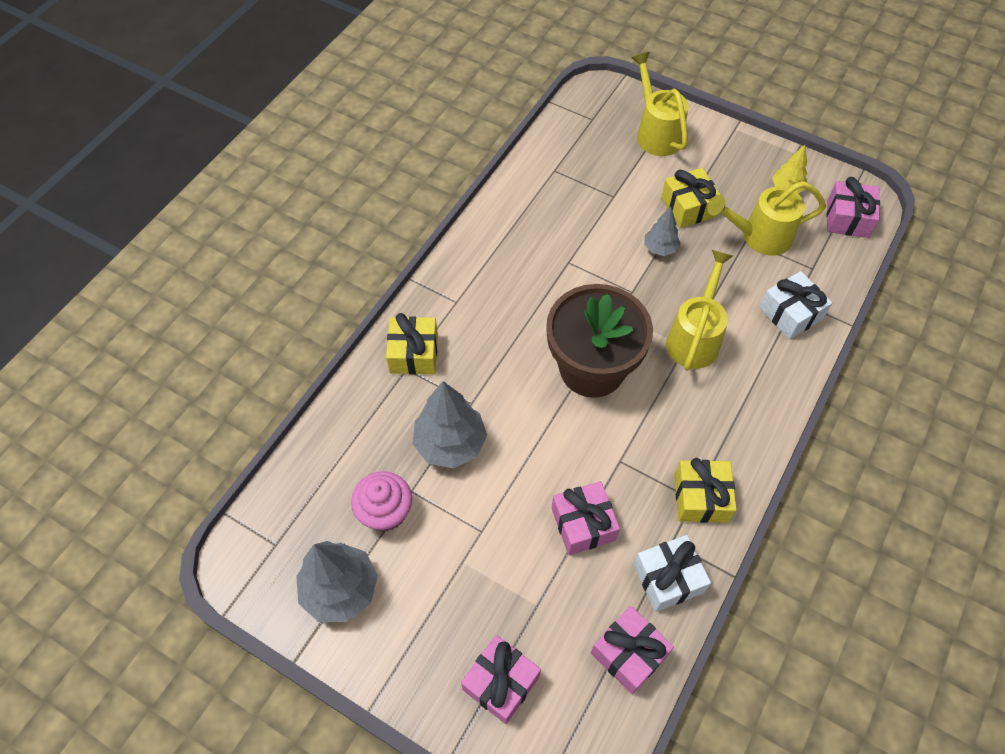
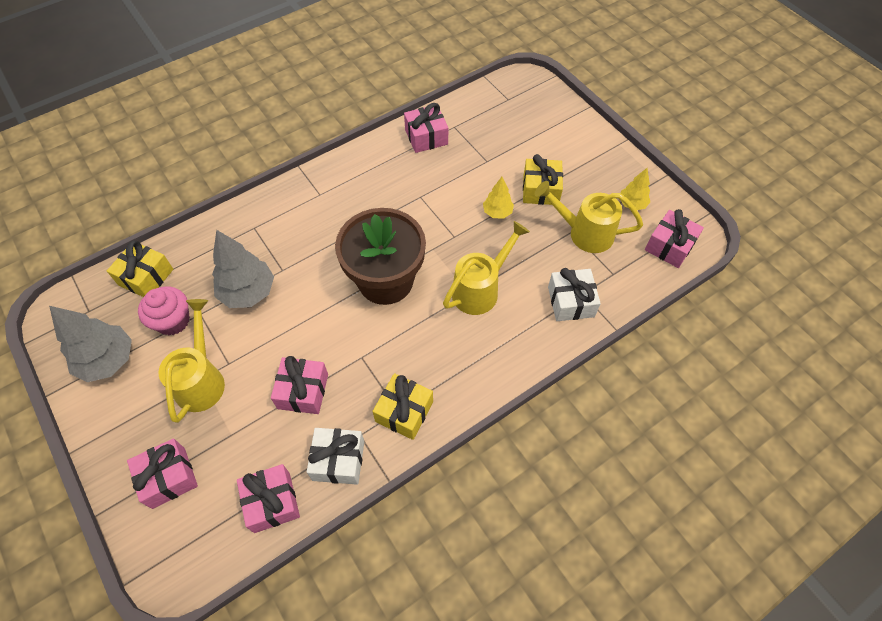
camera: 25 degrees right, 0 degrees up
(414, 353) = (265, 219): yellow gift -> yellow gift (146, 277)
(532, 193) = (426, 137): none -> pink gift
(656, 133) = (551, 126): yellow watering can -> yellow watering can (201, 380)
(660, 248) = (497, 212): grey tree -> yellow tree

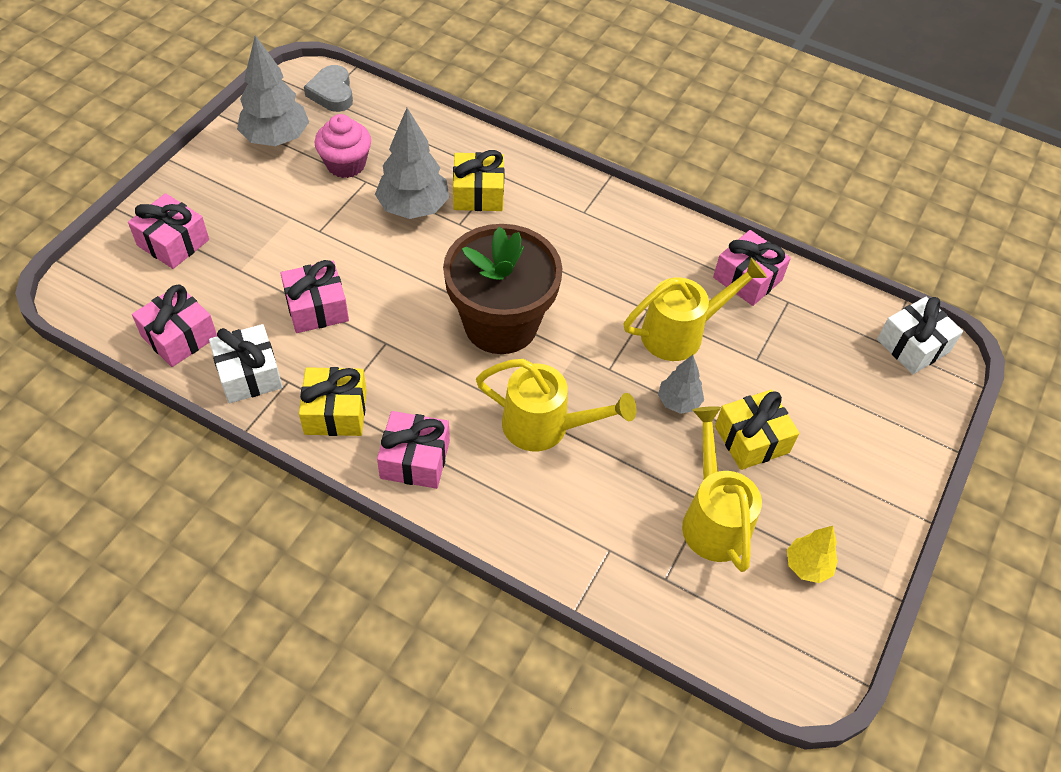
camera: 60 degrees right, 5 degrees down
(88, 303) = (332, 93): none -> grey heart
(146, 277) = (385, 120): yellow gift -> yellow gift (478, 193)
(201, 380) = (289, 218): yellow watering can -> yellow watering can (680, 333)
(497, 212) = (678, 402): yellow tree -> grey tree
(571, 302) = (587, 539): white gift -> white gift (913, 346)
(669, 246) = (763, 642): pink gift -> pink gift (415, 459)

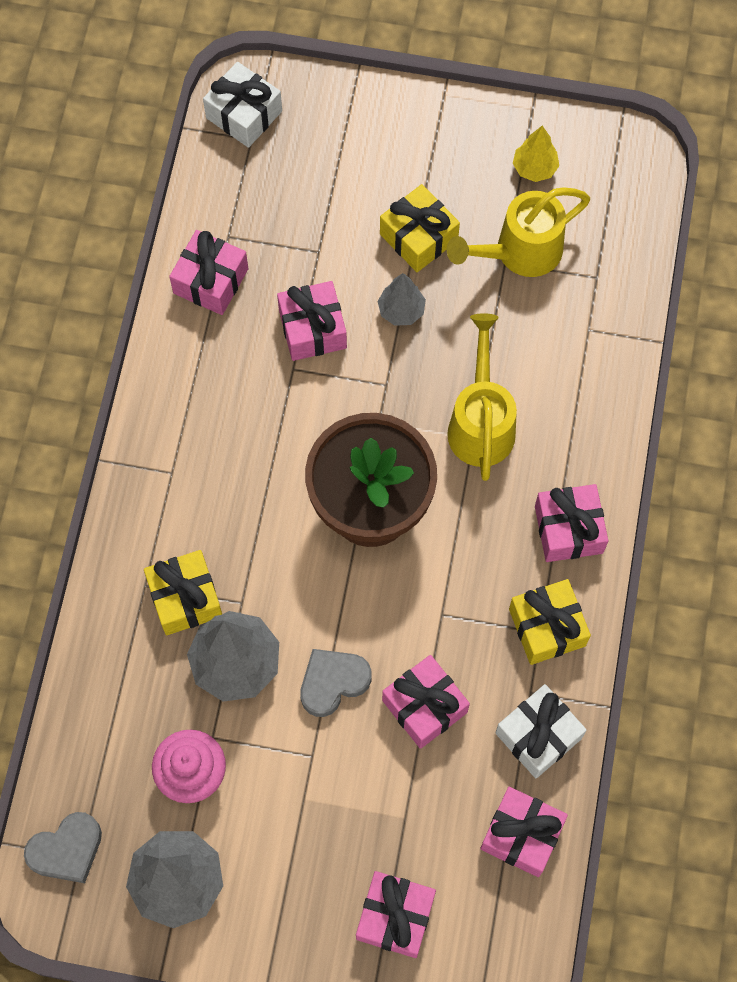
camera: 105 degrees left, 15 degrees up
(368, 258) = (333, 682): none -> grey heart
(680, 333) = (312, 329): yellow watering can -> pink gift

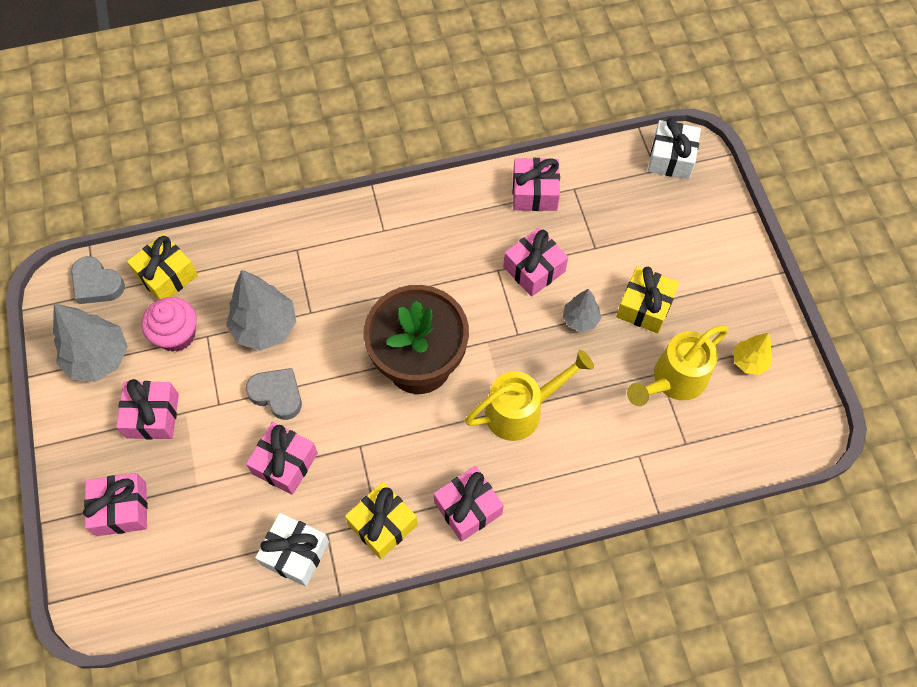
camera: 65 degrees right, 5 degrees down
(185, 598) = (298, 277): yellow gift -> yellow gift (167, 275)
(520, 252) = (674, 380): yellow watering can -> yellow watering can turned 75 degrees counterclockwise
(521, 835) = (214, 573): pink gift -> pink gift (152, 416)

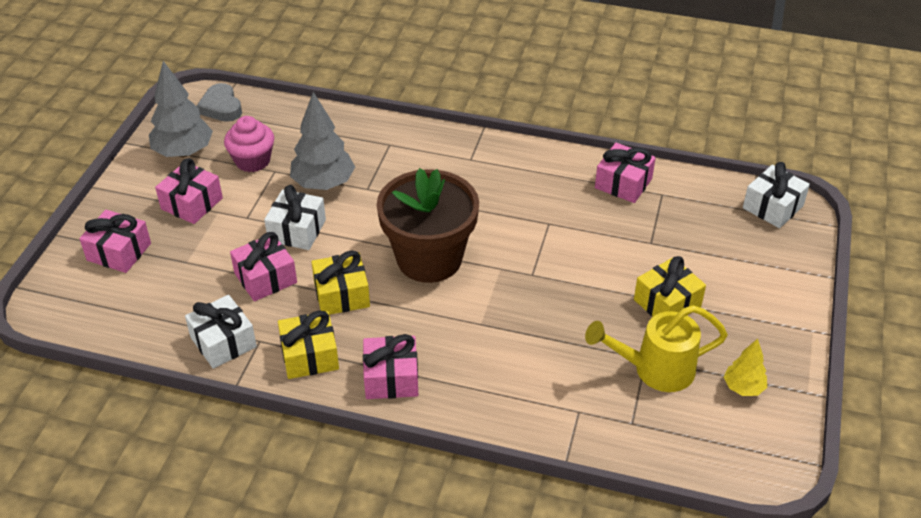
camera: 30 degrees right, 20 degrees down
(167, 275) = (276, 122): yellow gift -> yellow gift (342, 295)
(277, 394) = (297, 230): grey heart -> white gift
(521, 410) = (493, 329): yellow watering can -> none
(534, 269) = (582, 235): pink gift -> none
(580, 319) = (598, 288): grey tree -> none

